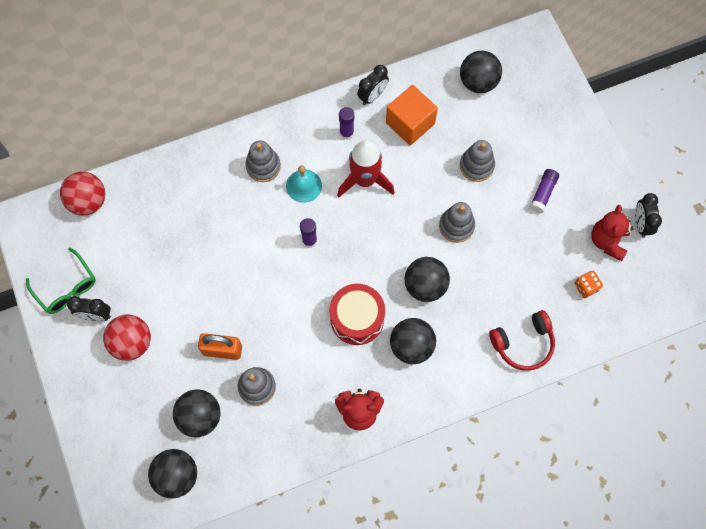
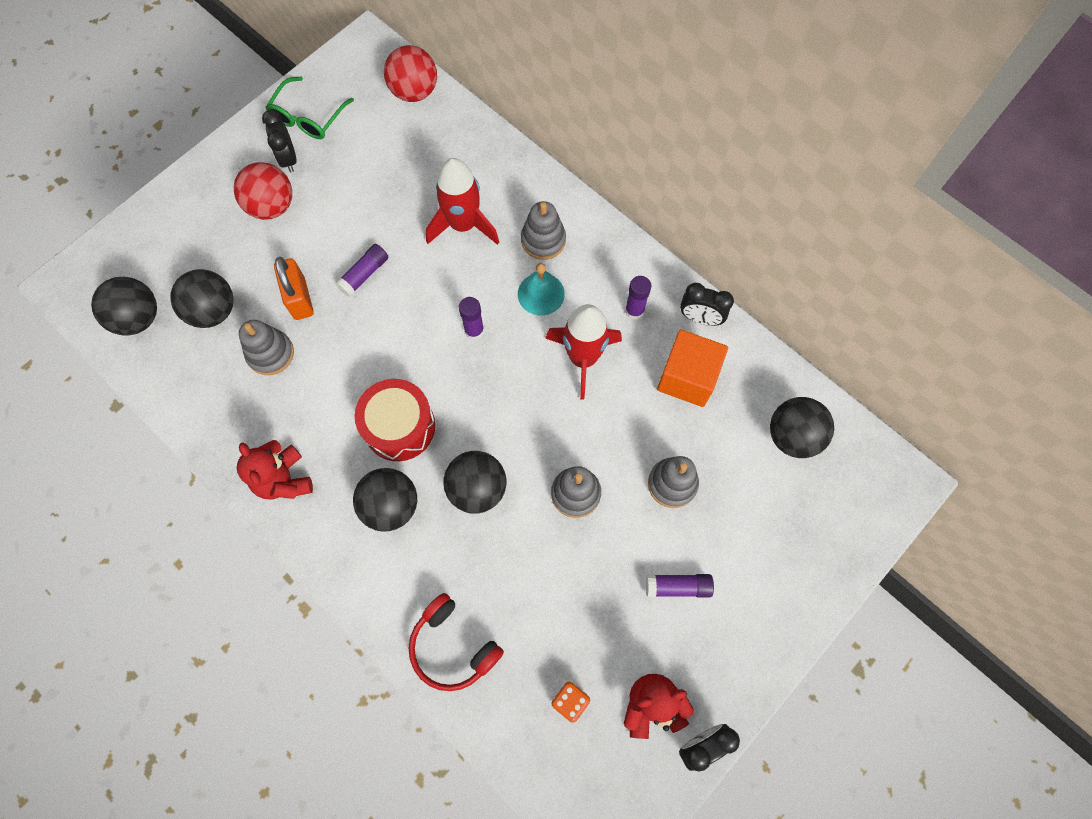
camera: 65 degrees right, 0 degrees up
(222, 214) = (463, 225): none -> red rocket
(226, 297) = (364, 274): none -> purple glue stick

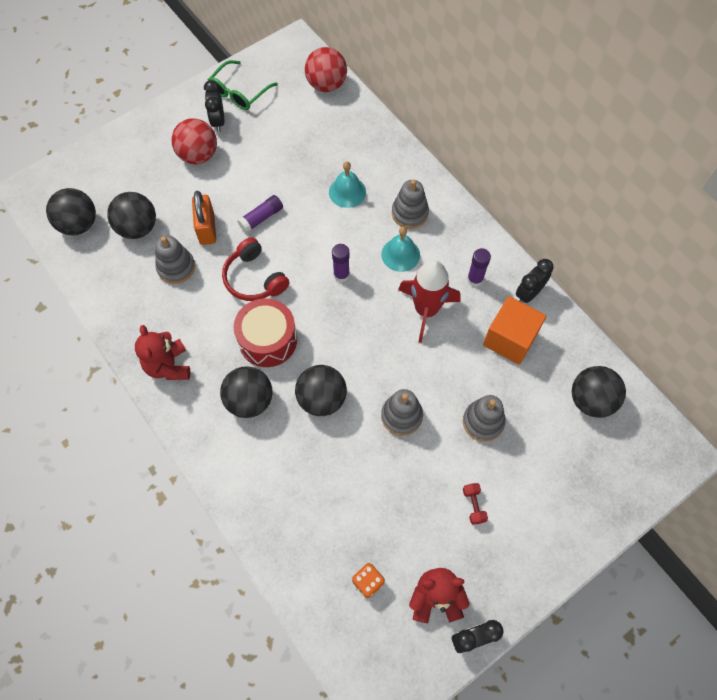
camera: 10 degrees right, 5 degrees down
(452, 647) = (279, 521): red headphones -> red headphones (254, 278)
(463, 225) = (347, 192): red rocket -> turquoise bell
(677, 587) = (473, 505): purple glue stick -> red dumbbell
(700, 318) = (528, 294): black clock -> black clock turned 105 degrees clockwise

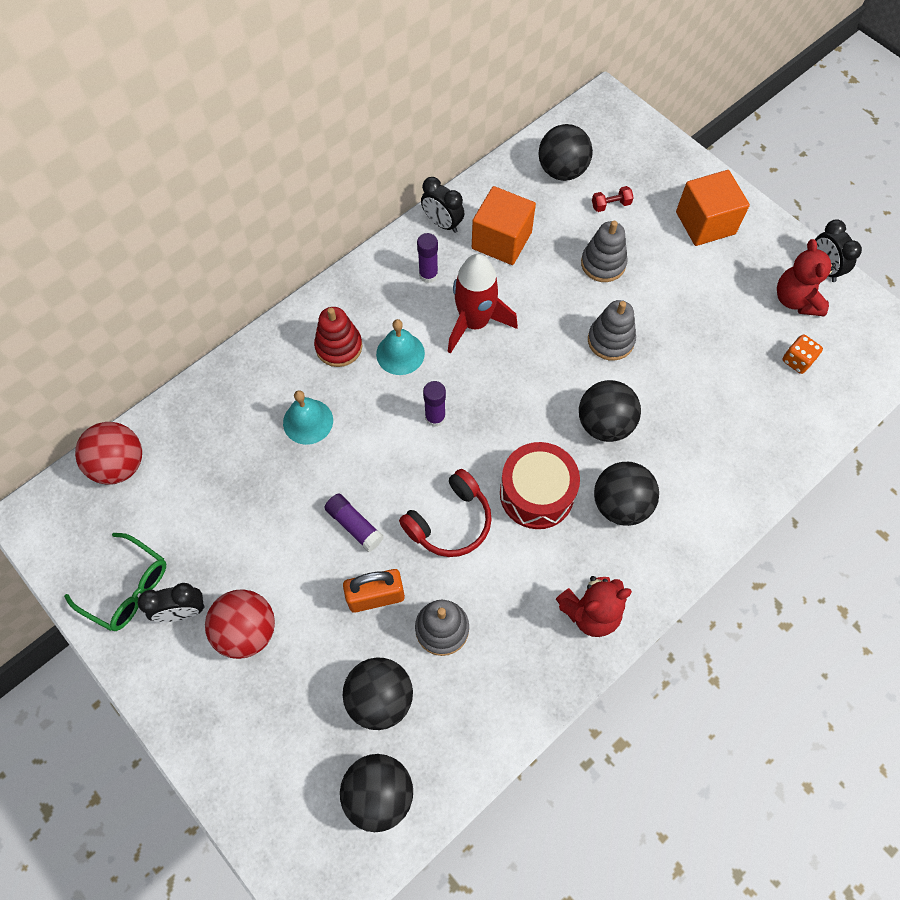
camera: 95 degrees left, 0 degrees up
(409, 213) = (339, 346): grey stacking toy -> red stacking toy
(473, 505) = (695, 270): red dumbbell -> red dumbbell (611, 205)
(529, 526) = (705, 223): none -> orange cube

